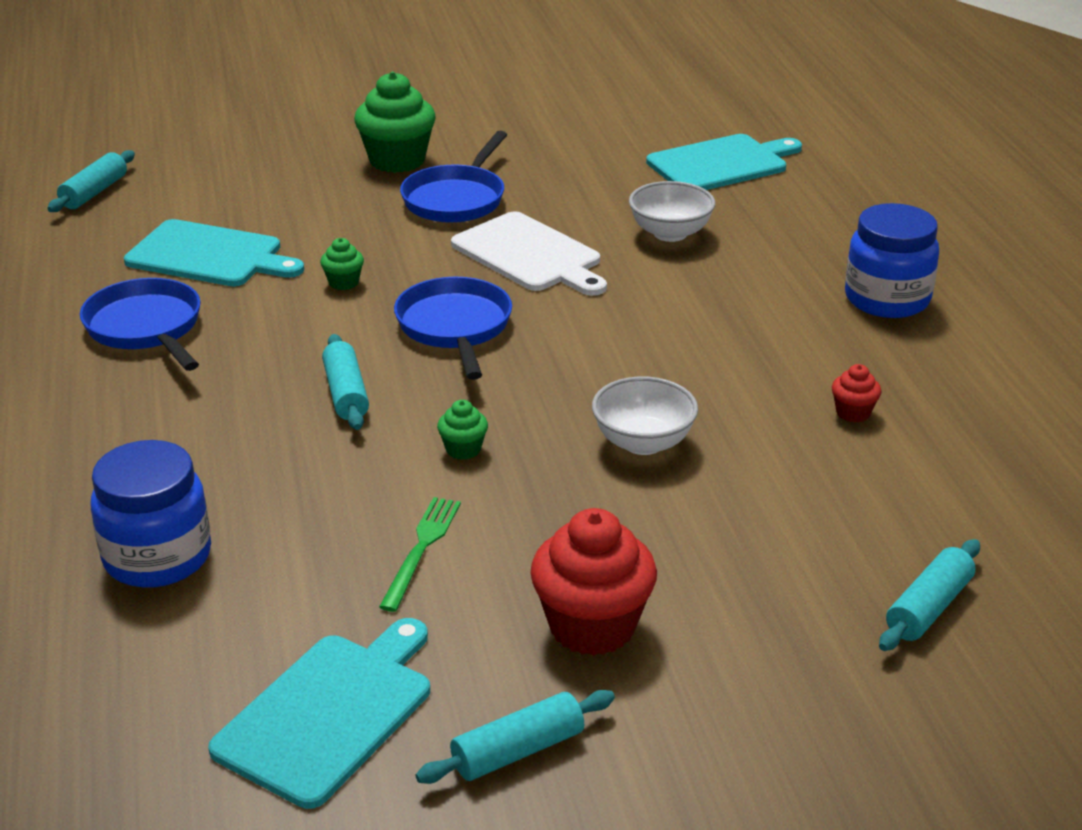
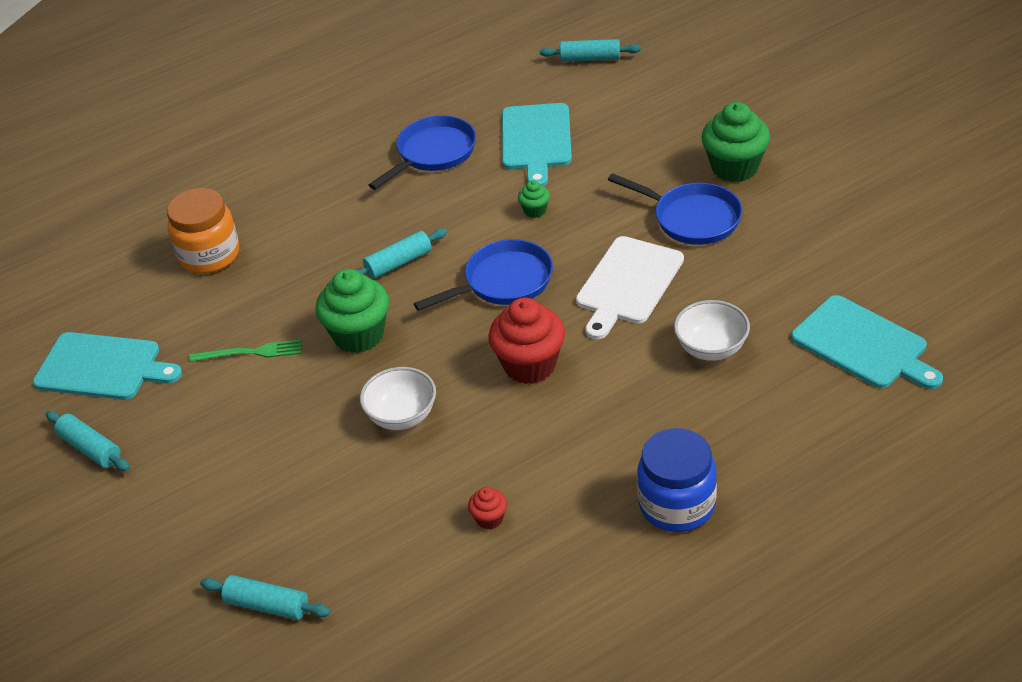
camera: 75 degrees right, 10 degrees up
(157, 557) = (209, 255): blue jar -> orange jar
(456, 199) = (692, 218): blue pan -> blue pan turned 150 degrees counterclockwise
(463, 449) = (358, 335): green cupcake -> green cupcake, size x2.12
(592, 626) = (201, 447): red cupcake -> red cupcake (530, 365)

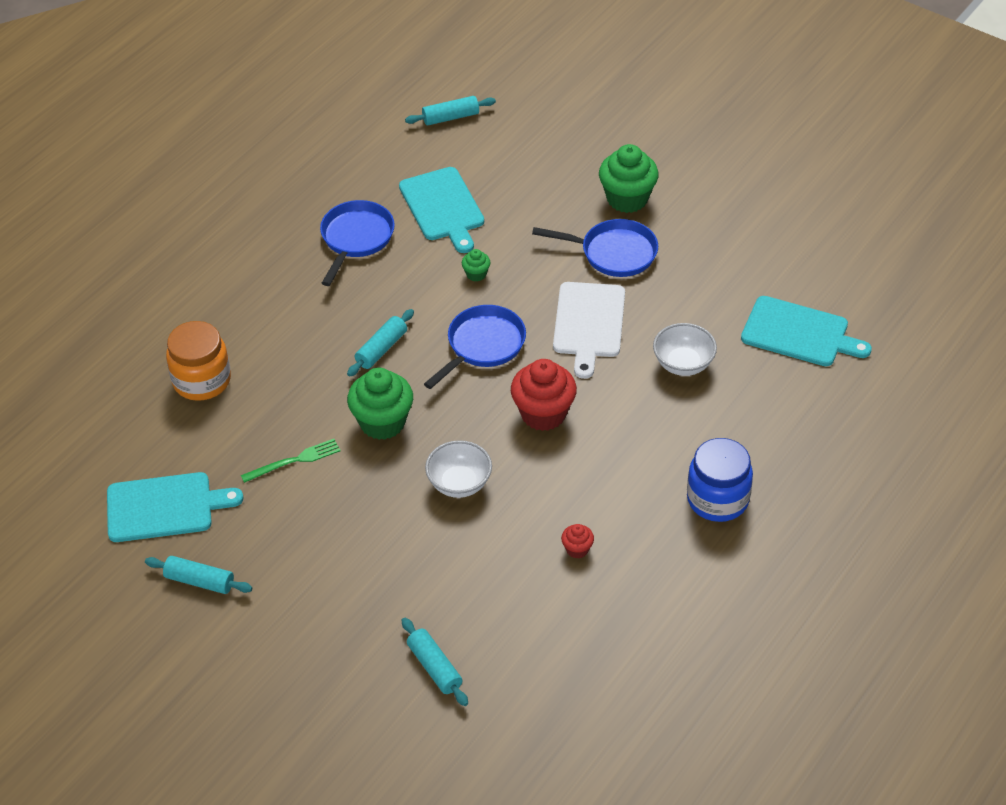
camera: 25 degrees left, 5 degrees up
(267, 605) = (434, 667): turquoise rolling pin -> turquoise rolling pin turned 60 degrees clockwise

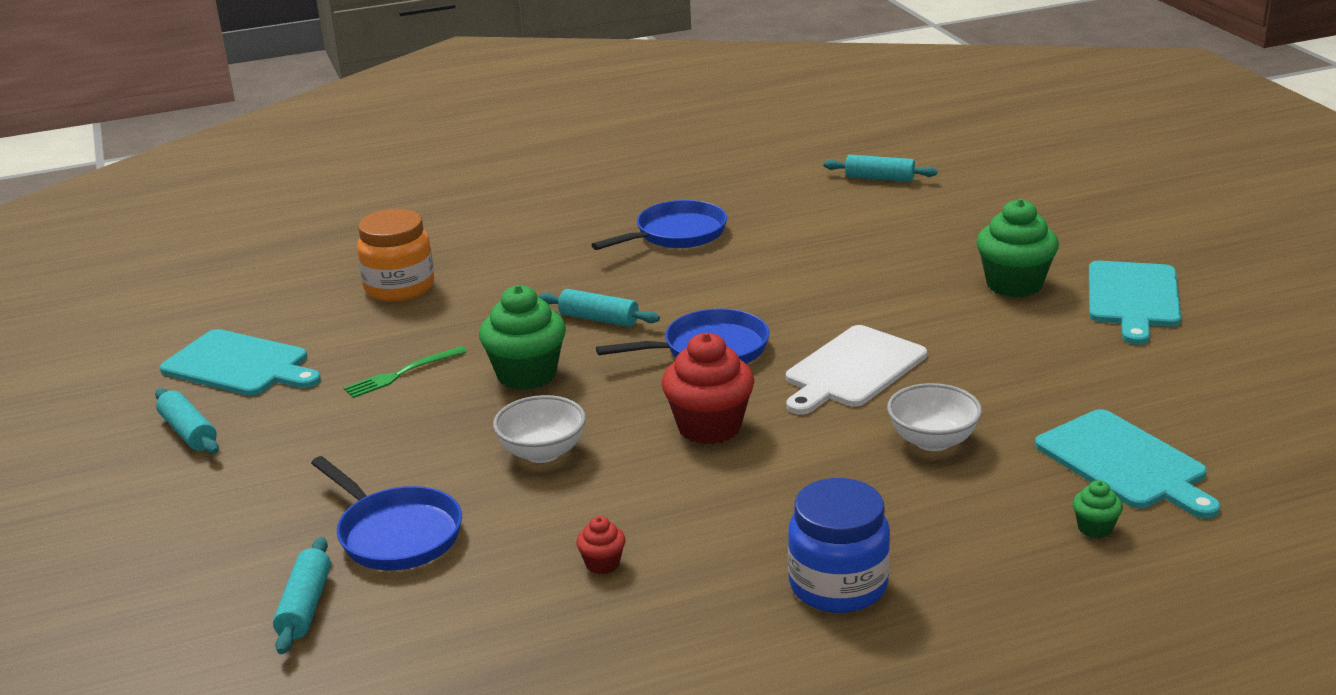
camera: 35 degrees right, 20 degrees down
(294, 461) = (402, 373): green fork -> green fork turned 135 degrees clockwise
(381, 349) = (599, 319): turquoise rolling pin -> turquoise rolling pin turned 45 degrees clockwise
(443, 207) = (794, 236): turquoise cutting board -> turquoise cutting board (1133, 298)
(476, 274) = (769, 294): green cupcake -> green cupcake (1095, 528)
(613, 253) = (949, 322): blue pan -> blue pan (395, 534)

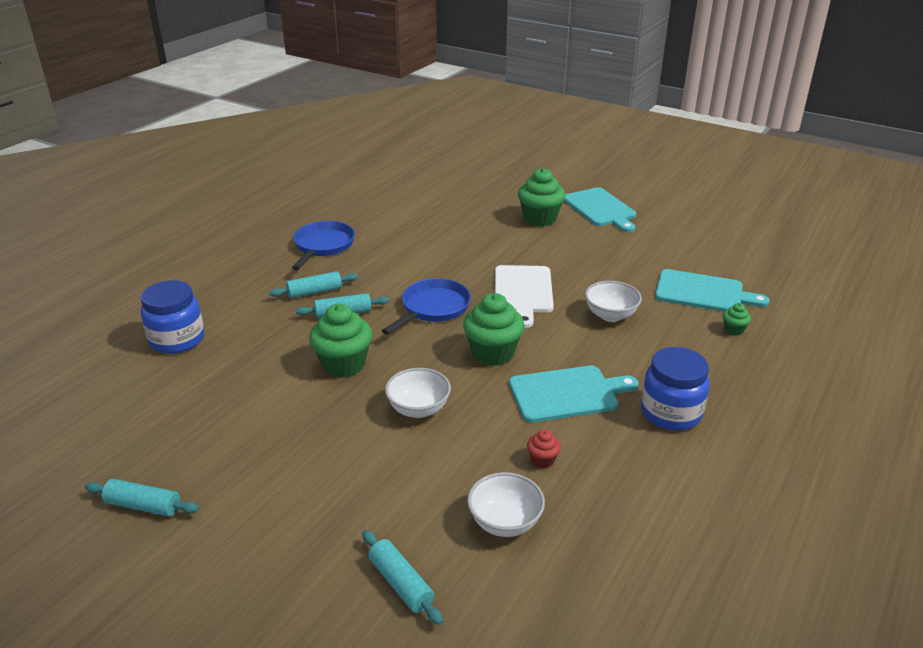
camera: 40 degrees left, 5 degrees up
(240, 365) = (120, 439): turquoise cutting board -> turquoise cutting board (567, 394)
(395, 534) = (396, 504): blue pan -> none
(399, 288) = (177, 340): orange jar -> blue jar
(402, 373) = (257, 397): green fork -> none
(475, 604) = (505, 522): none -> white bowl
(709, 427) = (492, 353): red cupcake -> green cupcake
(879, 178) = (398, 181): turquoise rolling pin -> turquoise rolling pin (315, 292)

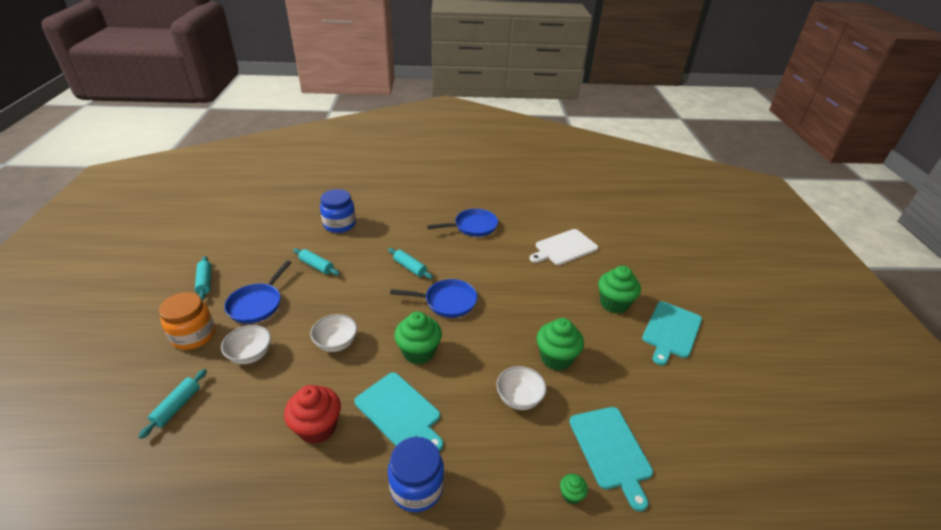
camera: 55 degrees right, 5 degrees up
(264, 541) = (194, 335): none -> orange jar
(265, 460) = (257, 304): none -> blue pan
(315, 292) = (422, 247): turquoise rolling pin -> turquoise rolling pin (316, 266)
(343, 364) = (359, 292): green cupcake -> green cupcake (556, 358)
(505, 522) = (247, 433): white bowl -> white bowl (250, 355)
(523, 292) = (505, 336): white cutting board -> white cutting board (564, 248)
(542, 460) = (317, 428): red cupcake -> red cupcake, size x2.12

